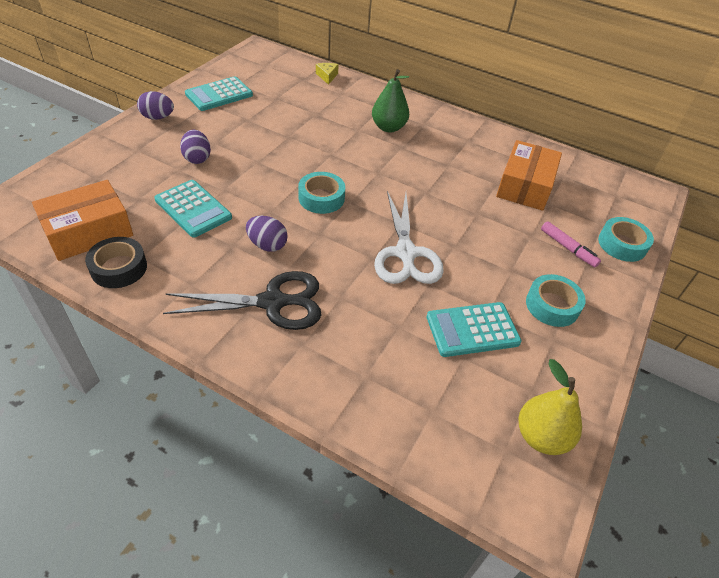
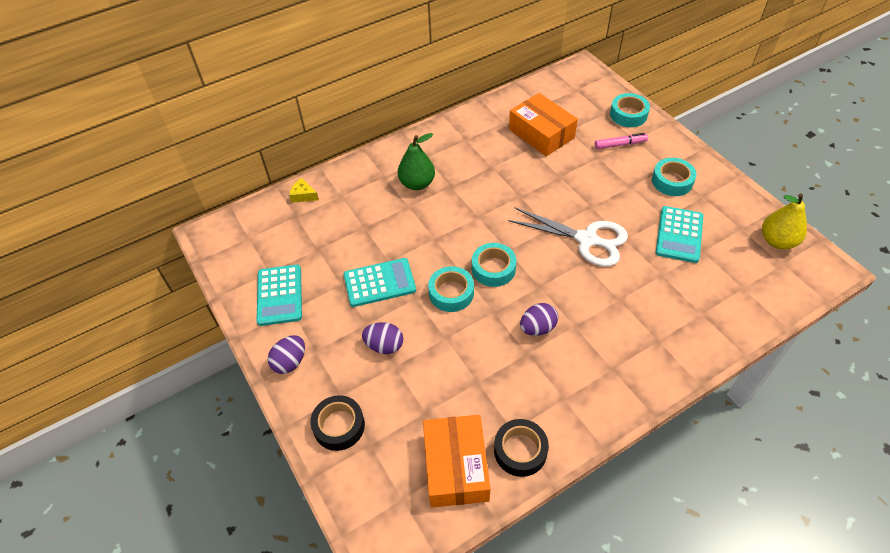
camera: 55 degrees left, 5 degrees up
(107, 157) = (339, 426): none -> black tape
(193, 209) = (462, 370): turquoise calculator -> turquoise calculator (379, 283)
(272, 302) = (607, 346): black scissors -> none
(276, 180) = (451, 293): none -> turquoise tape

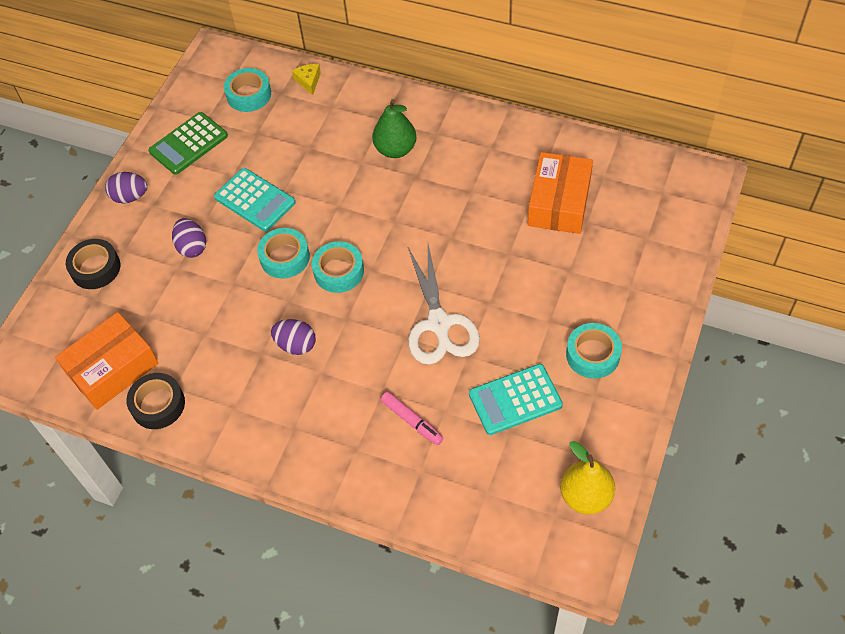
camera: 55 degrees right, 5 degrees up
(279, 295) = (188, 144): turquoise calculator -> green calculator
(620, 144) = (608, 279): pink marker -> pink marker (412, 421)
(628, 115) = (666, 261): turquoise tape -> turquoise tape (249, 95)

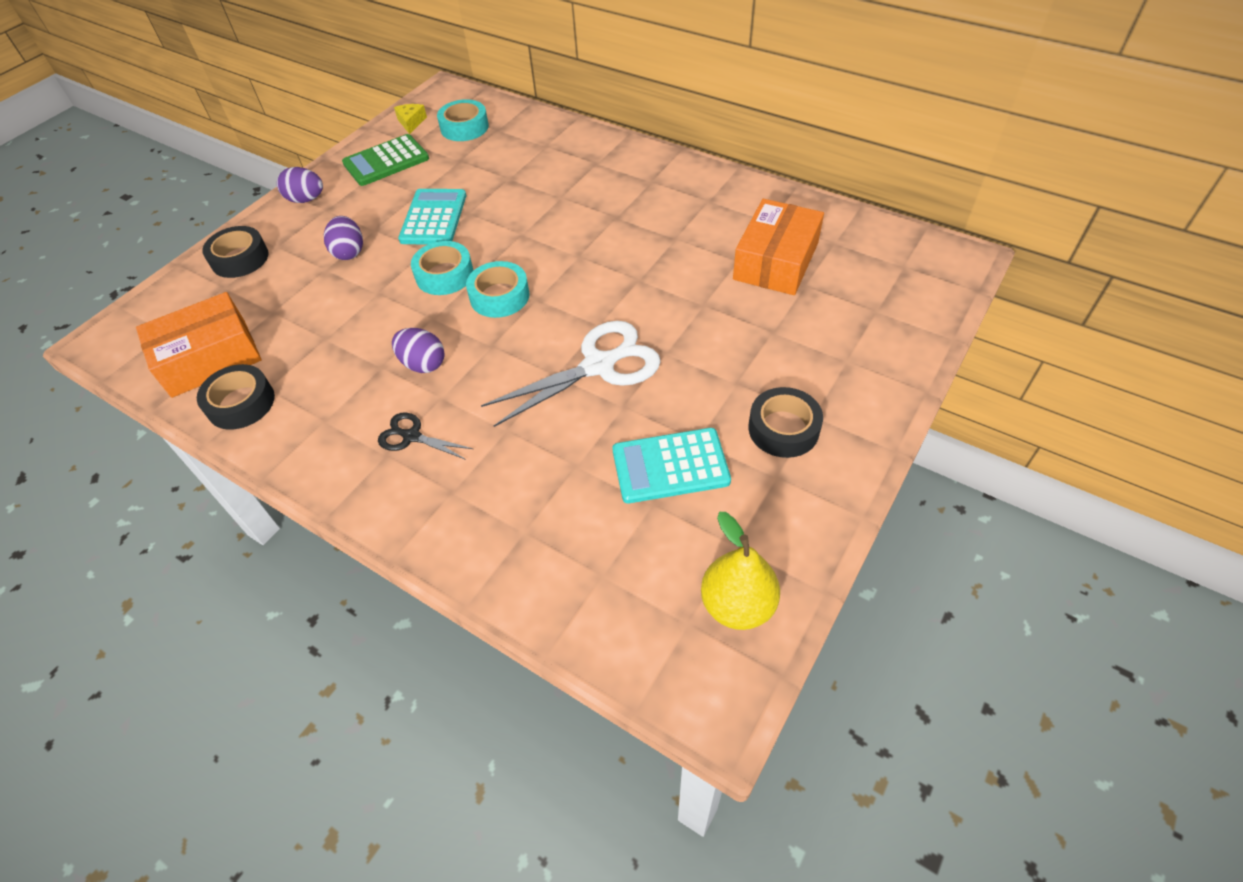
camera: 10 degrees right, 5 degrees down
(255, 200) = (433, 218): turquoise calculator -> turquoise calculator turned 135 degrees counterclockwise
(308, 81) = (530, 122): yellow cheese -> yellow cheese (411, 122)
(309, 409) = (412, 436): none -> black scissors
(395, 149) = (602, 190): green pear -> none
(412, 421) = (532, 470): pink marker -> none
(439, 323) = (598, 366): white scissors -> white scissors turned 120 degrees counterclockwise
(593, 355) = (783, 429): turquoise tape -> black tape

